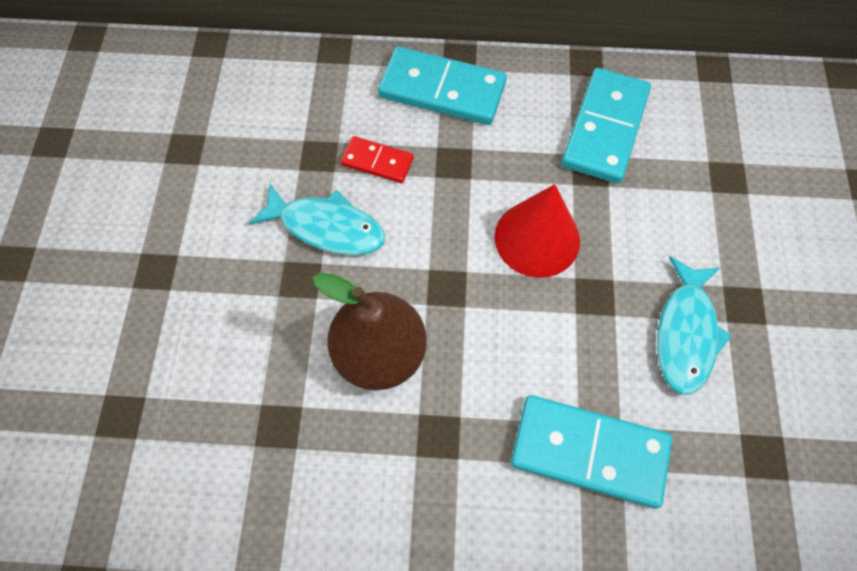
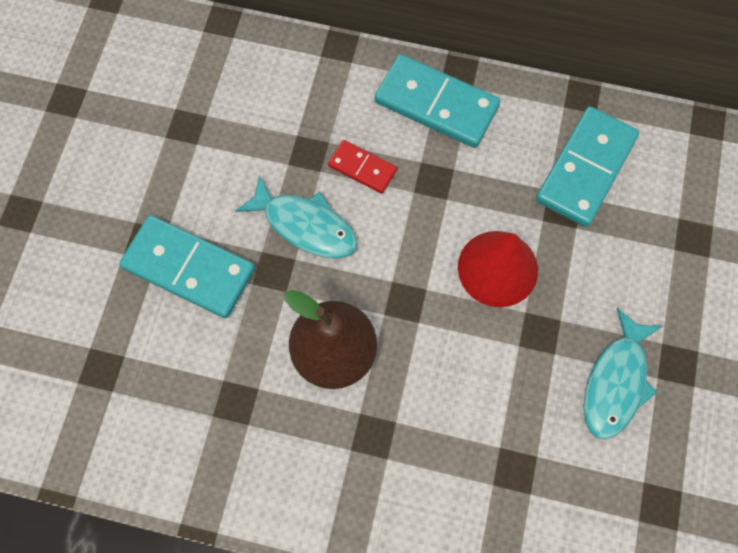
camera: 10 degrees right, 5 degrees up
(589, 452) = (503, 474): turquoise domino -> turquoise domino (189, 268)

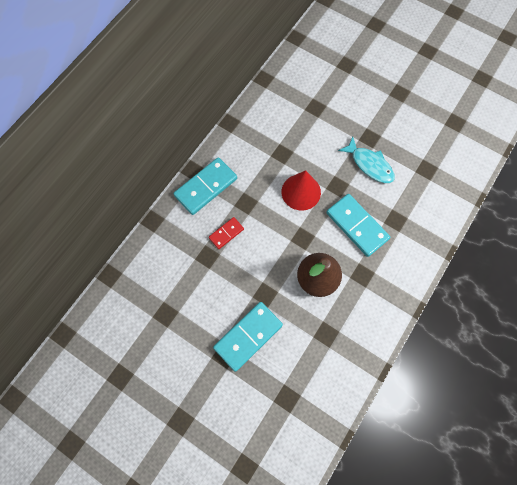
camera: 70 degrees left, 0 degrees up
(305, 225) = (246, 271): turquoise fish -> none
(585, 169) = (266, 136): turquoise domino -> turquoise domino (357, 226)

